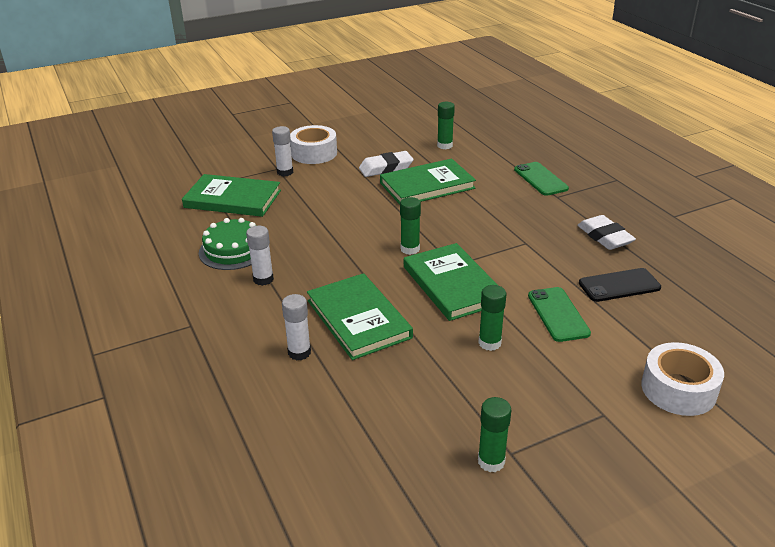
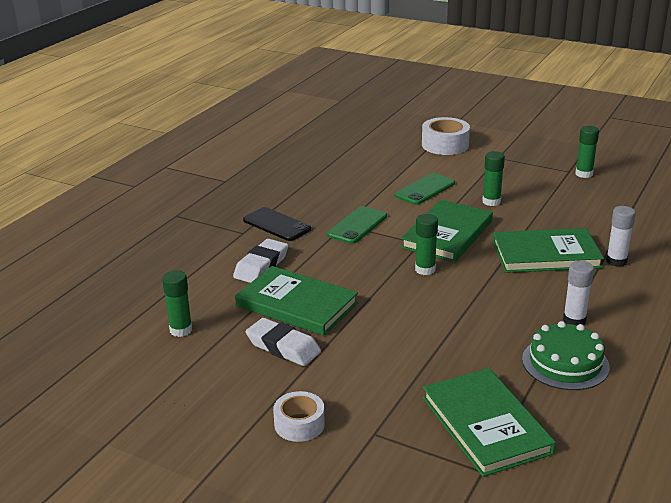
camera: 125 degrees left, 5 degrees down
(285, 172) = (377, 420): white glue stick -> none
(314, 153) = (299, 424): white tape -> white tape, size x0.66
(358, 319) = (546, 254): green book -> green book turned 60 degrees clockwise
(540, 179) = (213, 249): green phone -> green phone (357, 225)
(604, 237) = (294, 198): white eraser -> white eraser (261, 266)
(619, 285) = (359, 179): black phone -> black phone (276, 225)

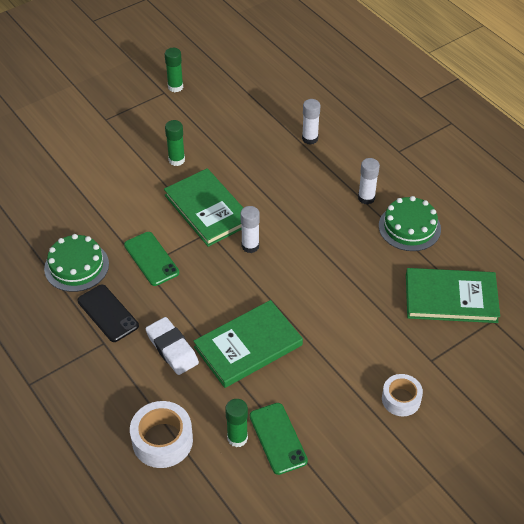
camera: 65 degrees left, 20 degrees up
(276, 225) = (108, 313): black phone -> black phone turned 75 degrees clockwise
(283, 347) = (302, 376): white eraser -> none
(316, 196) = (76, 266): none -> green cake
(425, 189) = (124, 190): green phone -> green phone (278, 438)
(425, 269) = (250, 246): green glue stick -> white glue stick
(445, 145) = (52, 140): white tape -> white tape (162, 440)
(546, 254) = (276, 169): green book -> none

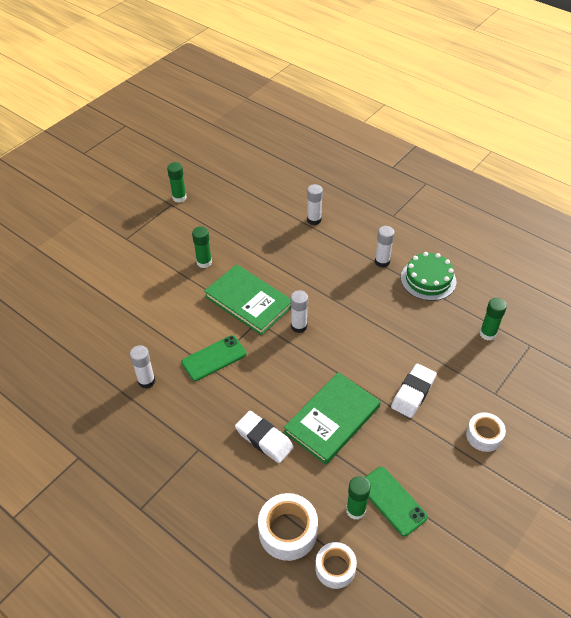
camera: 15 degrees left, 0 degrees up
(76, 266) = (146, 381): green cake -> white glue stick
(108, 313) = (192, 419): black phone -> none
(151, 259) = (214, 358): green phone -> green phone turned 75 degrees counterclockwise
(195, 485) = (335, 568): none -> white tape
(343, 340) = (413, 393): none -> white eraser
(451, 298) = (487, 334): green book -> green glue stick

